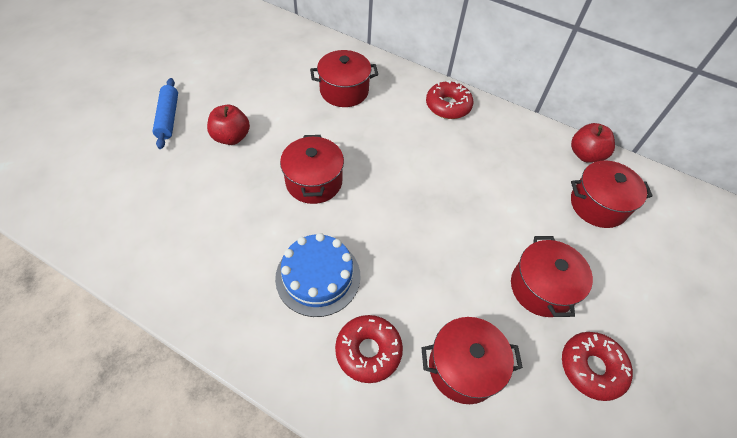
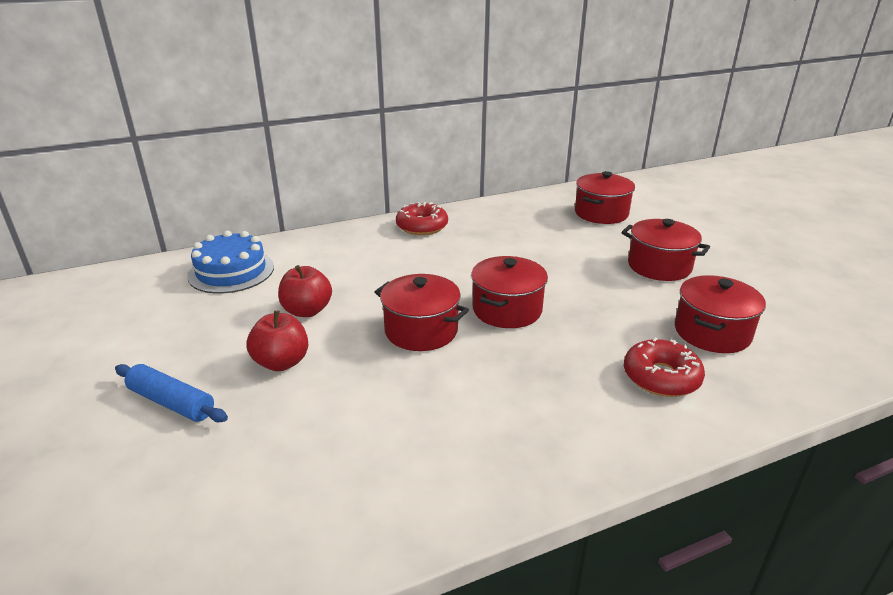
camera: 50 degrees left, 25 degrees down
(318, 276) = (547, 374): blue cake -> blue cake (231, 271)
(344, 91) = (324, 267): red pot -> red pot (507, 310)
(585, 155) = (548, 197): red apple -> red apple (307, 311)
(591, 368) = (747, 277): red donut -> none

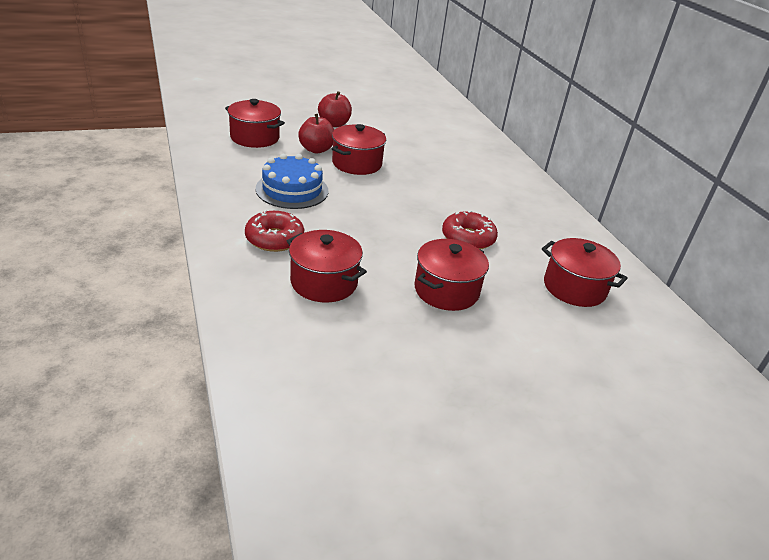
camera: 90 degrees right, 5 degrees up
(171, 402) = (309, 101): blue rolling pin -> none
(231, 271) = (439, 114): blue cake -> blue cake (292, 190)
(307, 311) = (387, 133): red apple -> red apple (316, 149)
(422, 226) = (519, 182): red donut -> red donut (468, 238)
(507, 310) = (377, 197): red pot -> red pot (255, 137)

